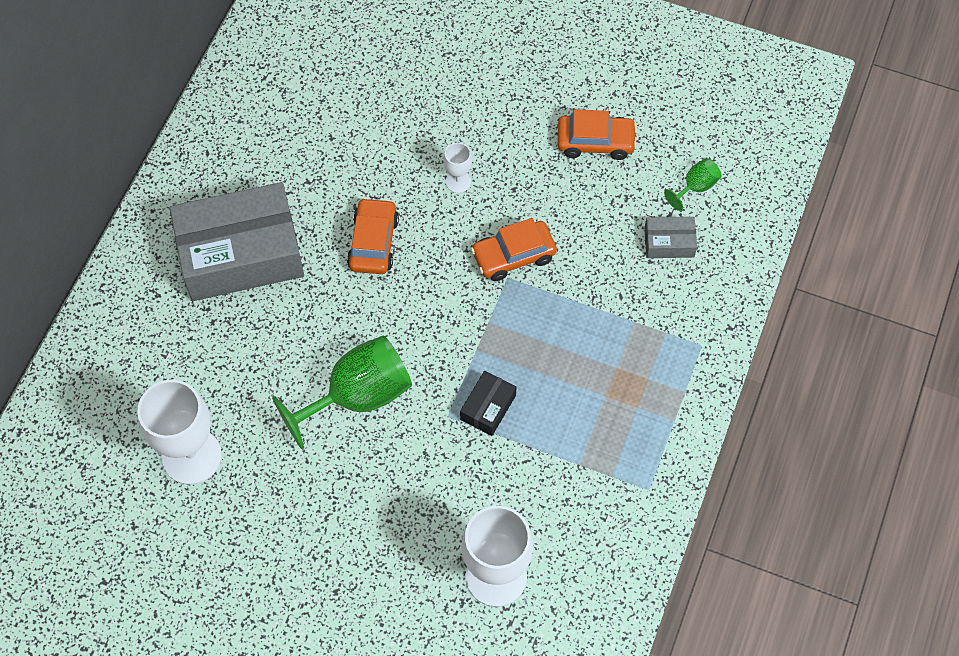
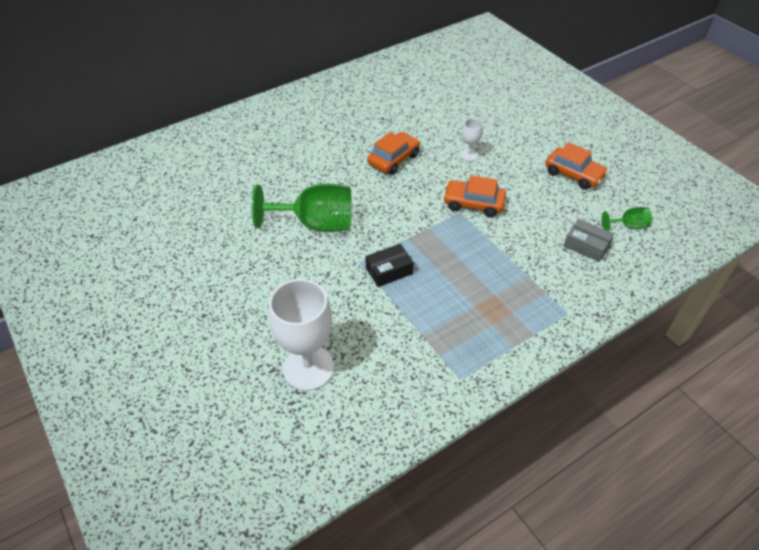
camera: 35 degrees right, 15 degrees down
(192, 456) = (198, 204): white goblet -> none
(240, 253) = (316, 131): grey box -> none

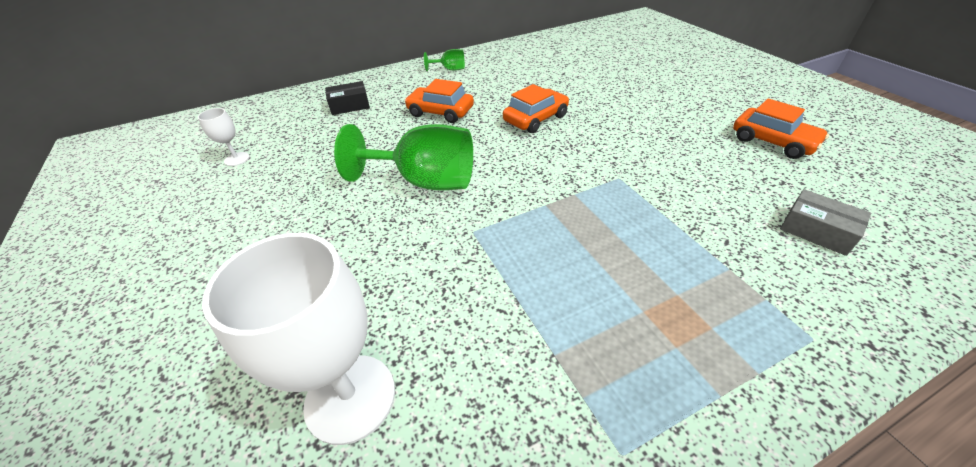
camera: 10 degrees right, 5 degrees down
(389, 270) = (512, 246): black box -> black box (349, 105)
(469, 155) = (629, 117): white goblet -> white goblet (237, 159)
(473, 204) = (637, 168): orange car -> orange car (440, 112)
(628, 226) = (877, 207): green goblet -> green goblet (450, 69)

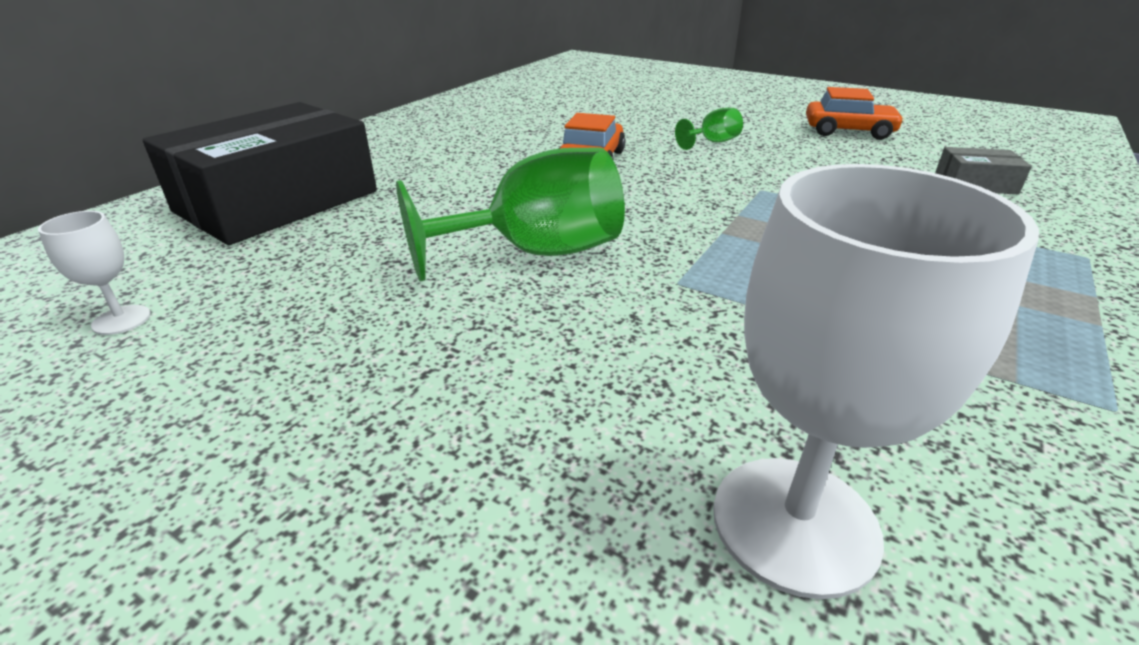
camera: 35 degrees left, 10 degrees down
(349, 105) = (277, 201): black box -> black box, size x2.35
(440, 112) = (449, 179): orange car -> none
(450, 69) = (398, 135): green goblet -> green goblet (713, 142)

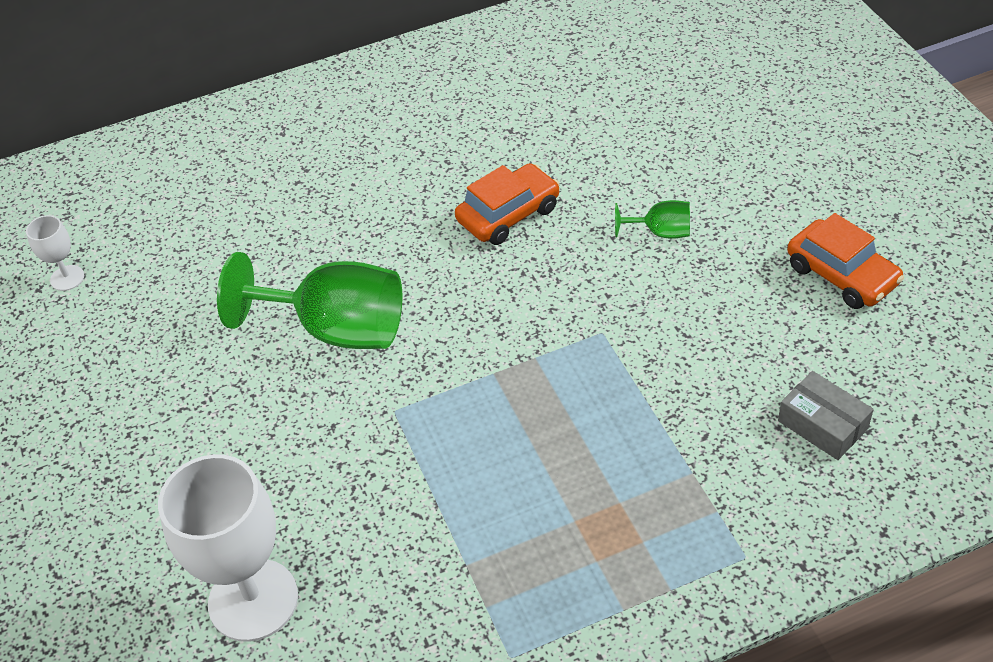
camera: 40 degrees right, 15 degrees up
(277, 201) = (221, 173): black box -> none

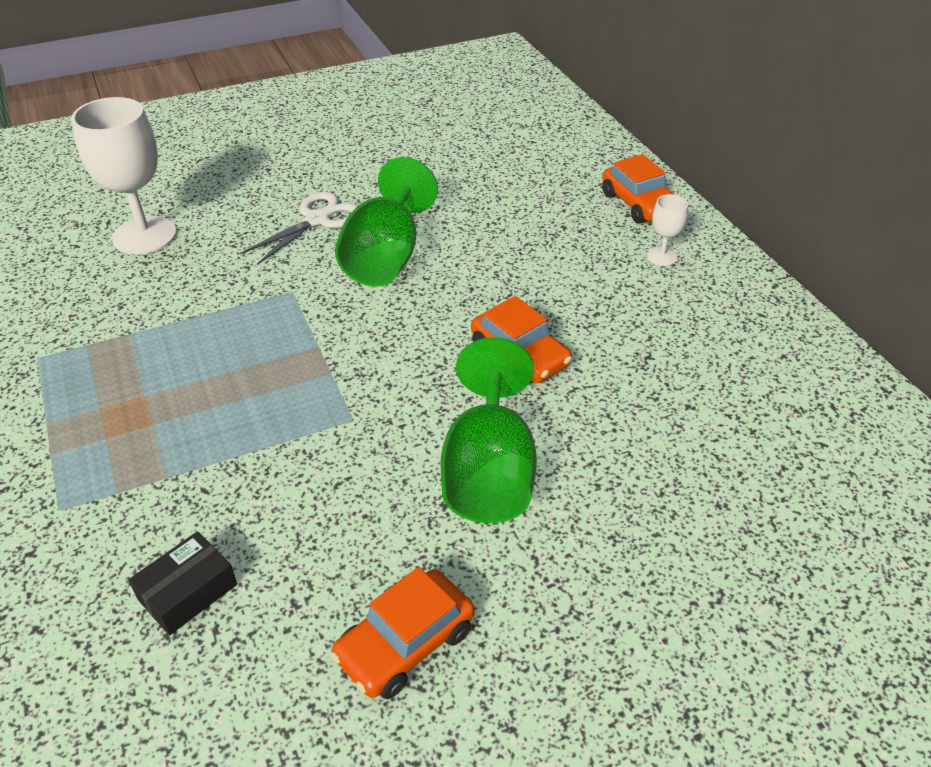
camera: 85 degrees right, 5 degrees down
(67, 278) = (458, 133): white goblet -> white goblet (662, 257)
(248, 405) = (317, 220): none -> white scissors
(264, 124) = (639, 204): none -> orange car
(661, 232) = (489, 472): green goblet -> green goblet, size x2.15
(822, 424) = (188, 592): grey box -> black box

